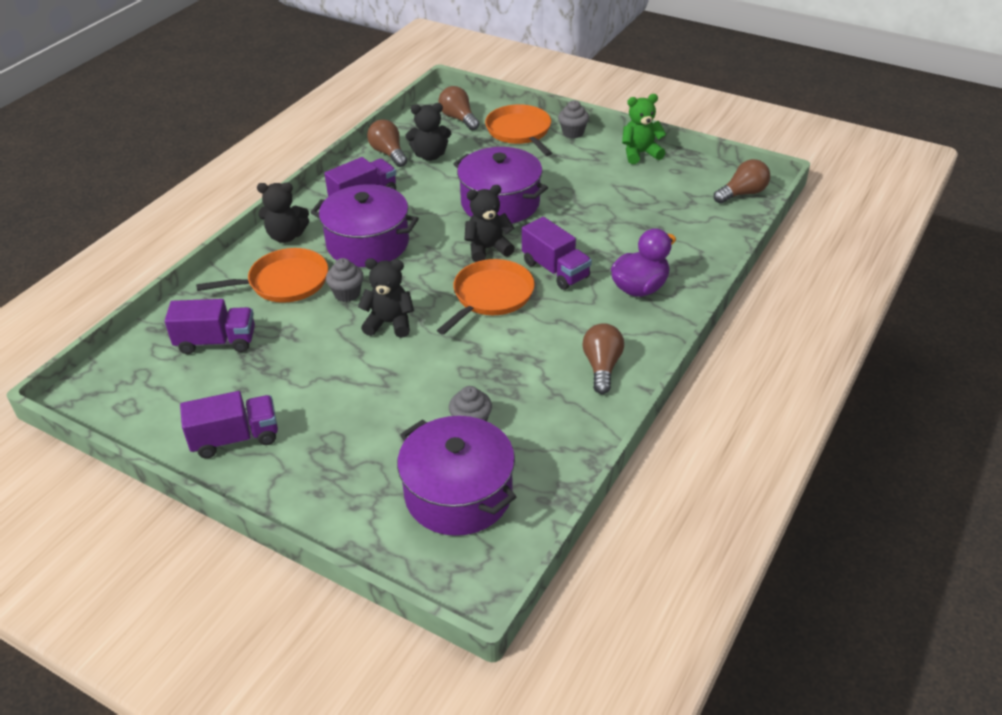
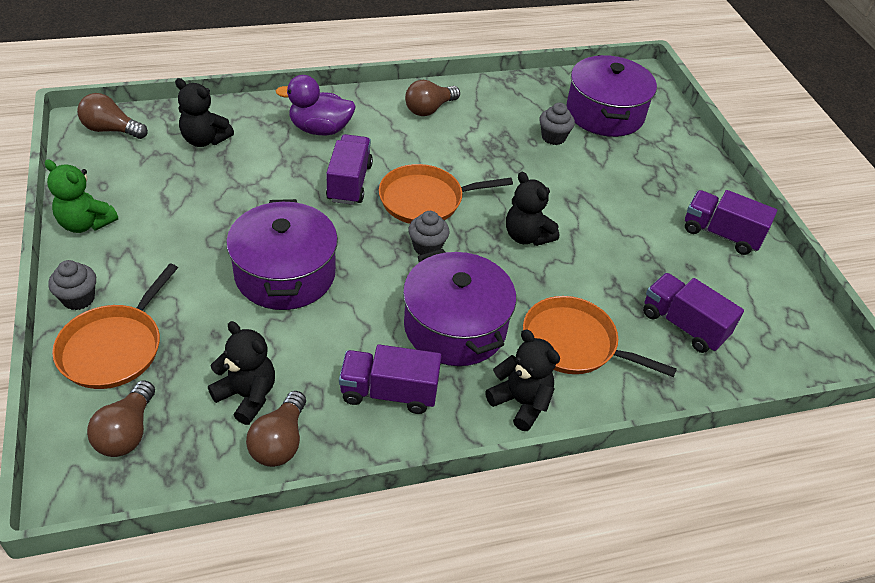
camera: 140 degrees left, 5 degrees up
(347, 294) = (531, 287): grey cupcake -> grey cupcake (427, 247)
(488, 249) = (367, 238): black teddy bear -> black teddy bear (205, 140)

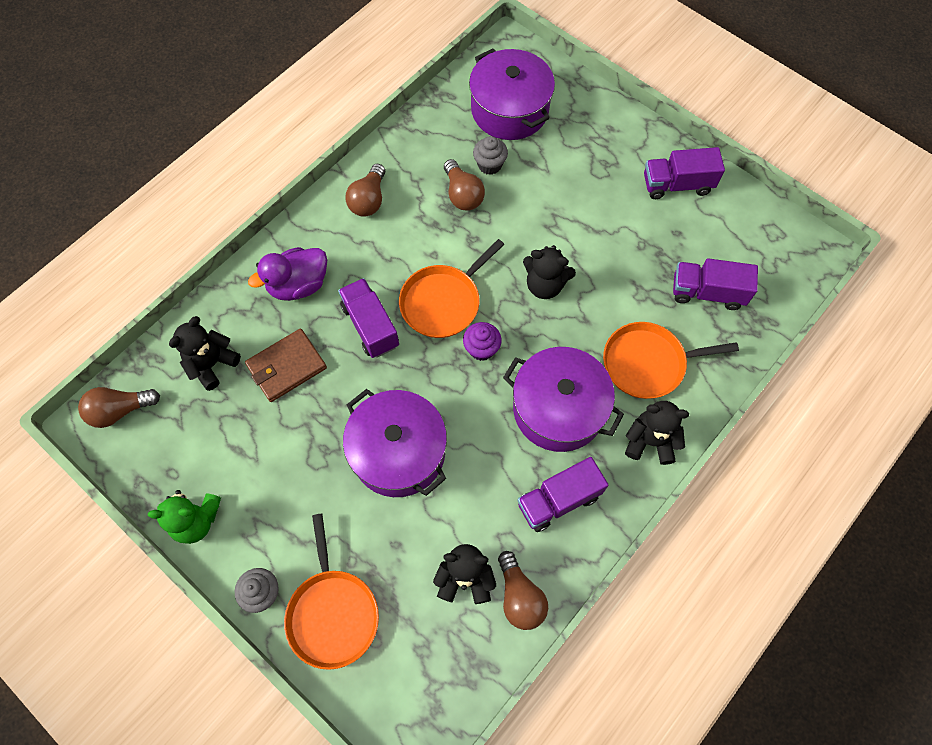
camera: 30 degrees left, 20 degrees up
(127, 432) = (409, 672): brown light bulb -> brown light bulb (462, 194)
(205, 140) = (212, 364): black teddy bear -> black teddy bear turned 135 degrees clockwise
(257, 171) = (286, 367): none -> brown wallet
(427, 247) = (481, 349): grey cupcake -> purple cupcake

